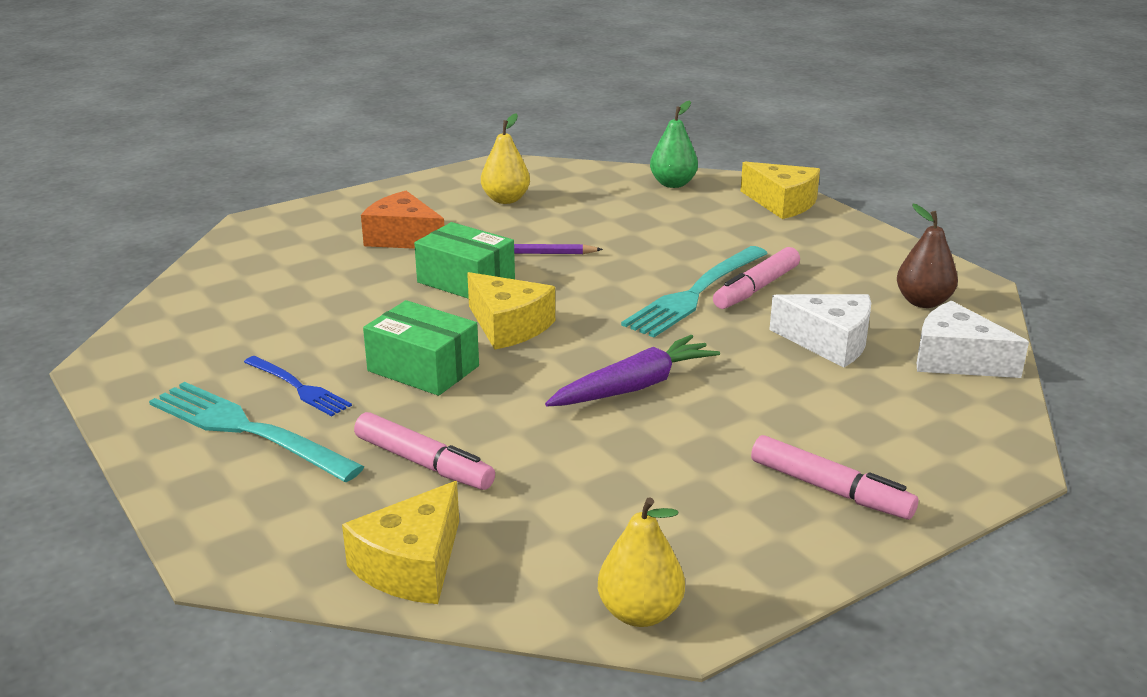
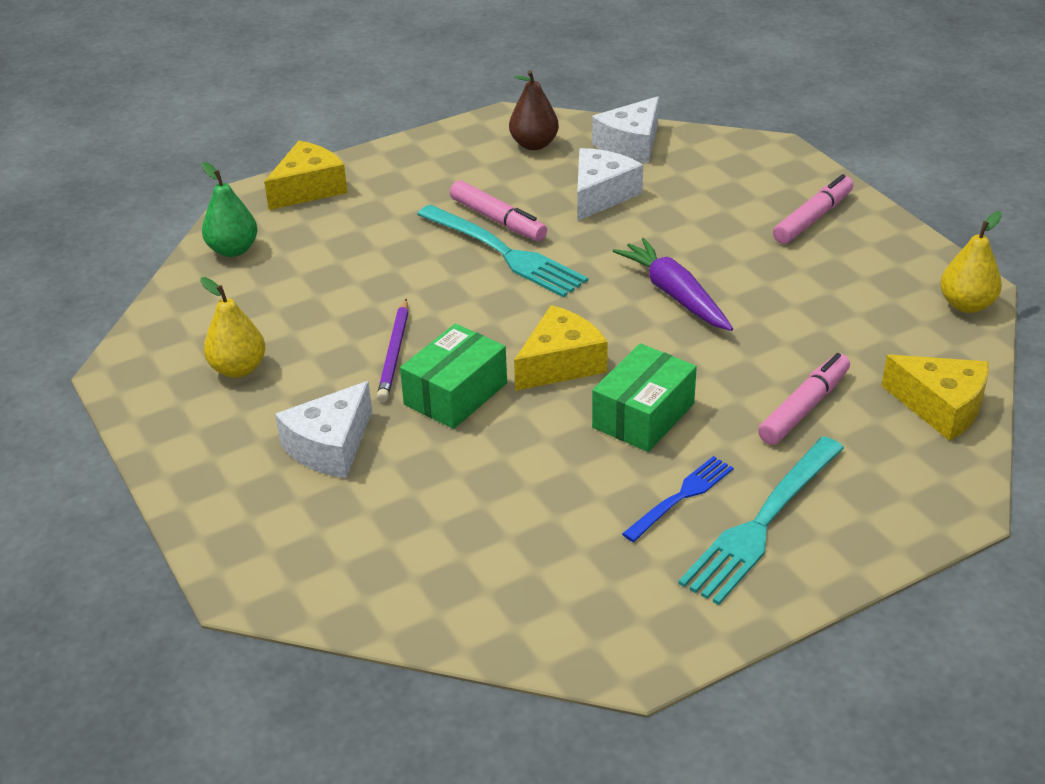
camera: 85 degrees left, 10 degrees up
(403, 238) = (330, 446): orange cheese -> white cheese

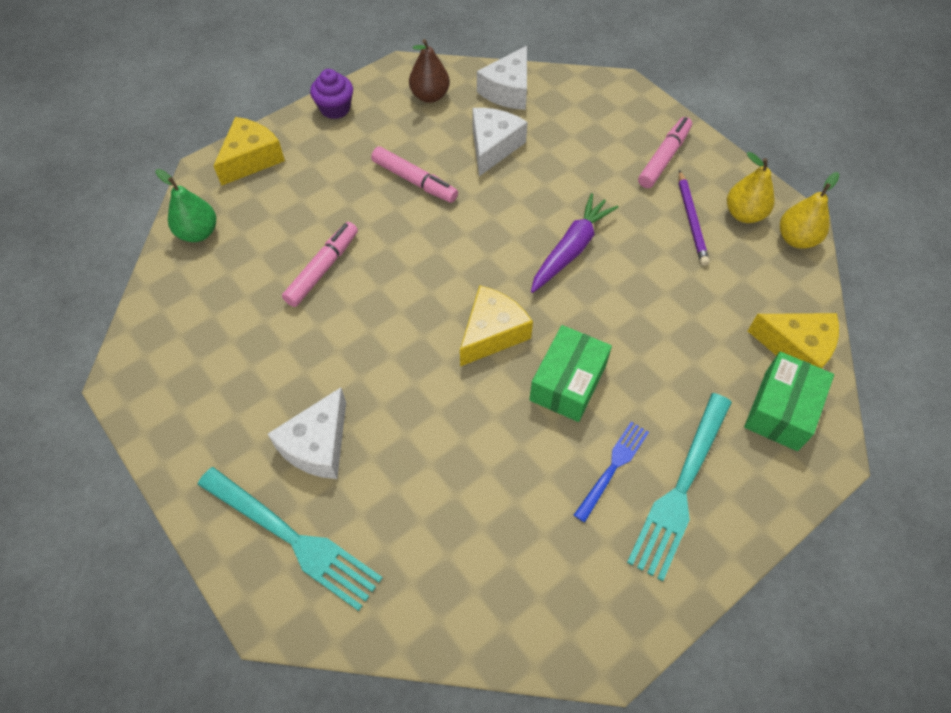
camera: 10 degrees left, 20 degrees up
(238, 369) = (225, 366): yellow pear -> yellow pear (744, 214)
(394, 353) = (354, 335): purple pencil -> purple pencil (691, 220)
(417, 149) = (335, 108): none -> purple cupcake
(455, 394) = (412, 375): green box -> green box (781, 410)
(505, 253) = (426, 216): turquoise fork -> turquoise fork (294, 539)
(675, 295) = (570, 250): purple carrot -> purple carrot turned 75 degrees clockwise
(804, 408) = (692, 360): pink marker -> pink marker (323, 269)

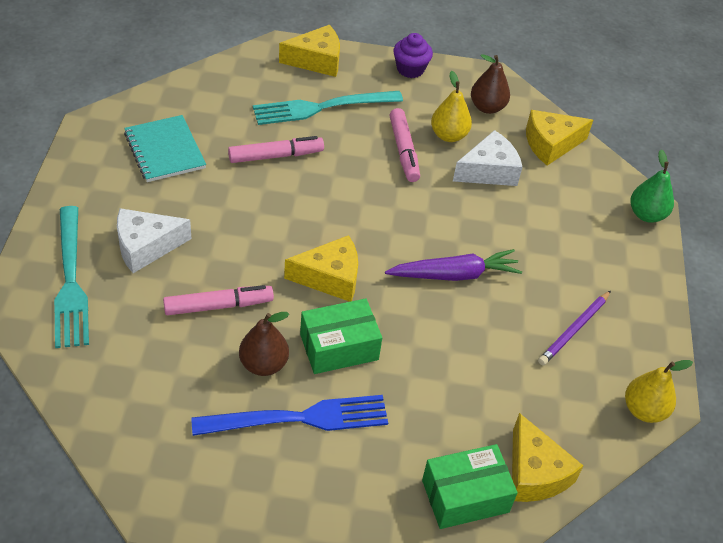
camera: 40 degrees right, 10 degrees down
(198, 233) = (231, 79): green pear -> green pear (646, 215)
(222, 345) = (164, 150): none -> turquoise notebook
(508, 90) = (551, 144): white cheese -> yellow cheese
(535, 451) = (263, 364): none -> brown pear
(613, 467) = (300, 418): blue fork -> blue fork, size x1.72
(664, 158) = (612, 275): pink marker -> pink marker (218, 306)
(681, 489) = (325, 471): turquoise fork -> turquoise fork (321, 108)
(744, 214) = (624, 360): yellow pear -> yellow pear (448, 135)

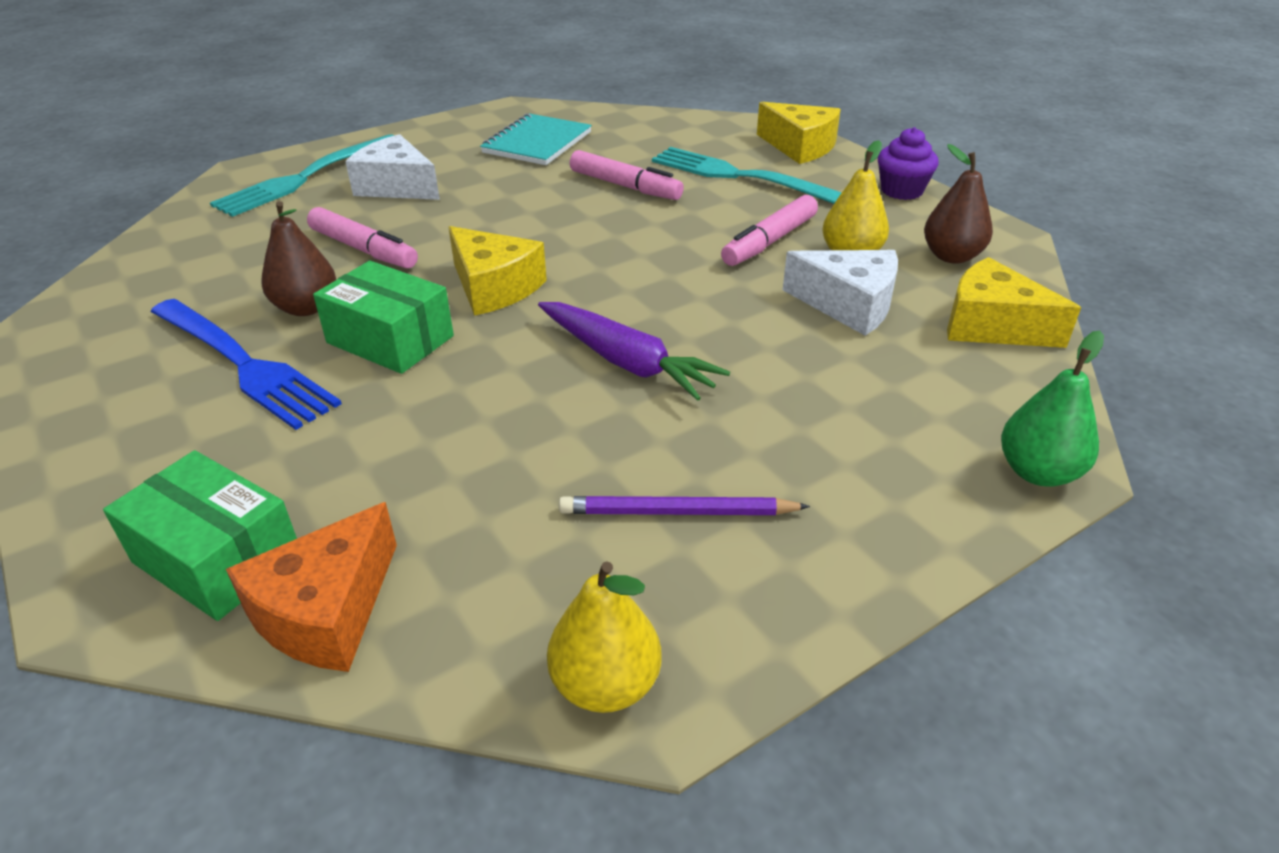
camera: 55 degrees right, 10 degrees down
(534, 473) = (326, 611): yellow cheese -> orange cheese

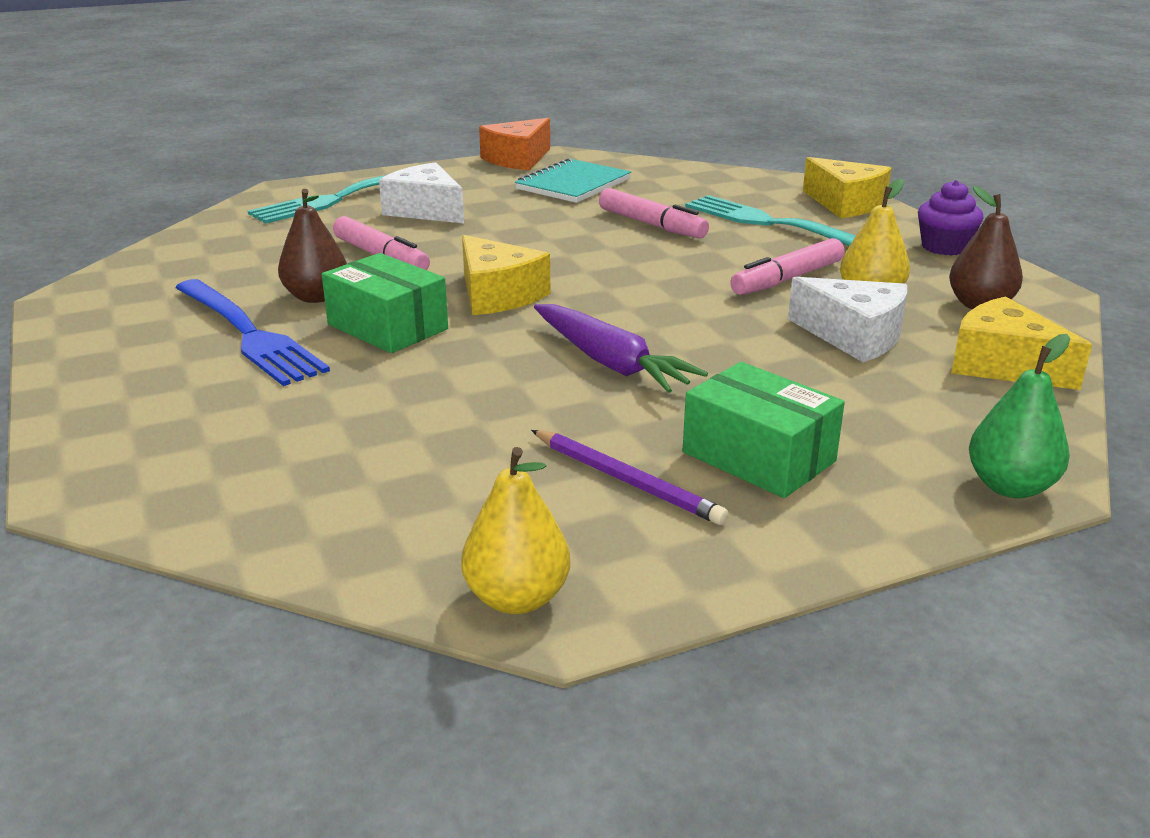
camera: 10 degrees right, 10 degrees down
(217, 558) = (191, 470): green box -> green box (758, 457)
(326, 611) = (277, 518): orange cheese -> orange cheese (517, 159)
(678, 512) = (626, 480): purple pencil -> purple pencil turned 150 degrees counterclockwise

